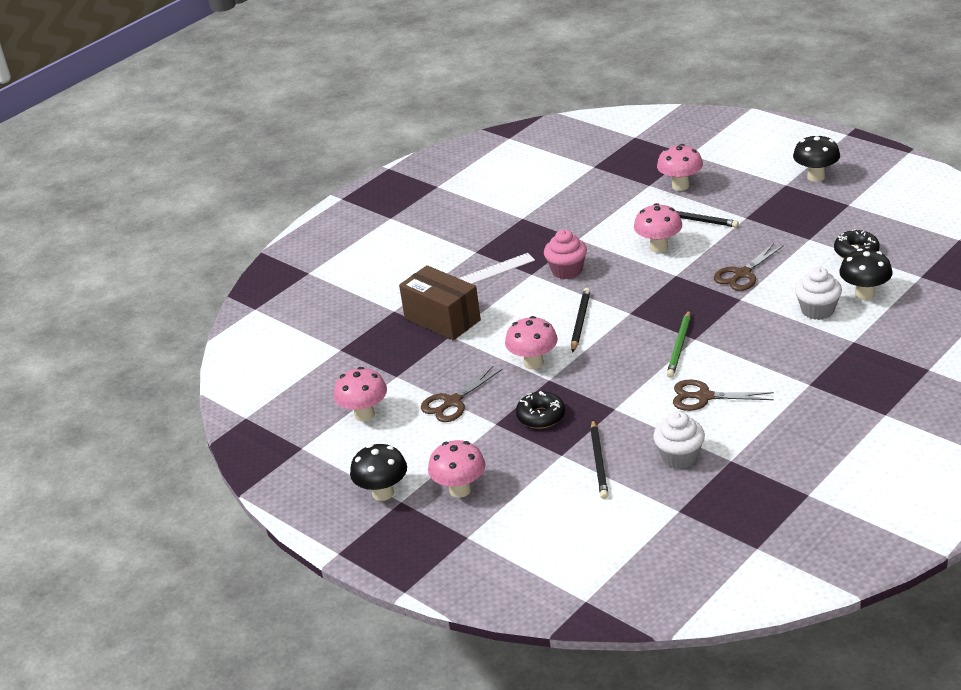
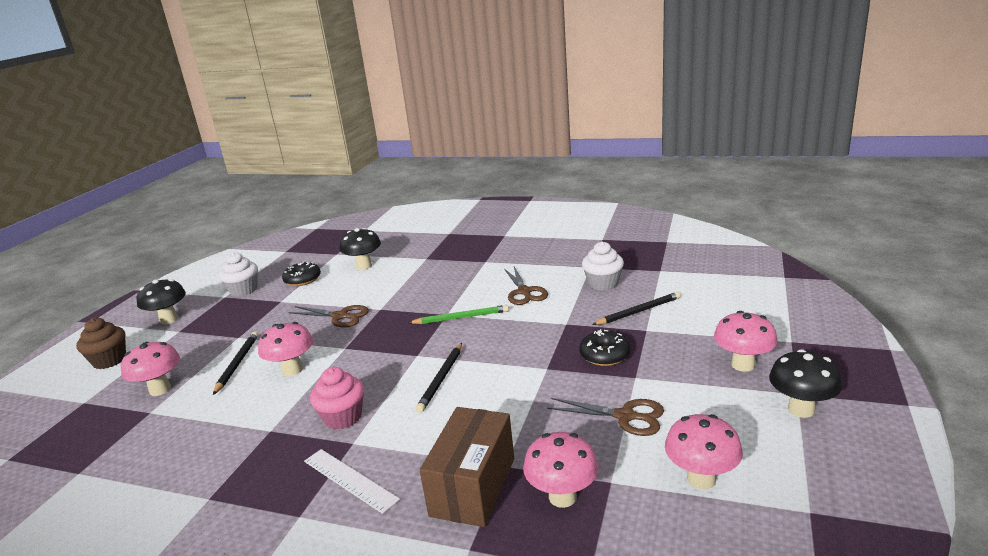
camera: 115 degrees left, 10 degrees down
(533, 363) = (526, 385): pink mushroom -> pink mushroom (562, 497)
(580, 322) = (441, 379): black pencil -> black pencil turned 60 degrees counterclockwise
(754, 156) = (109, 360): none -> brown cupcake
(817, 310) = (389, 277): white cupcake -> white cupcake (243, 290)

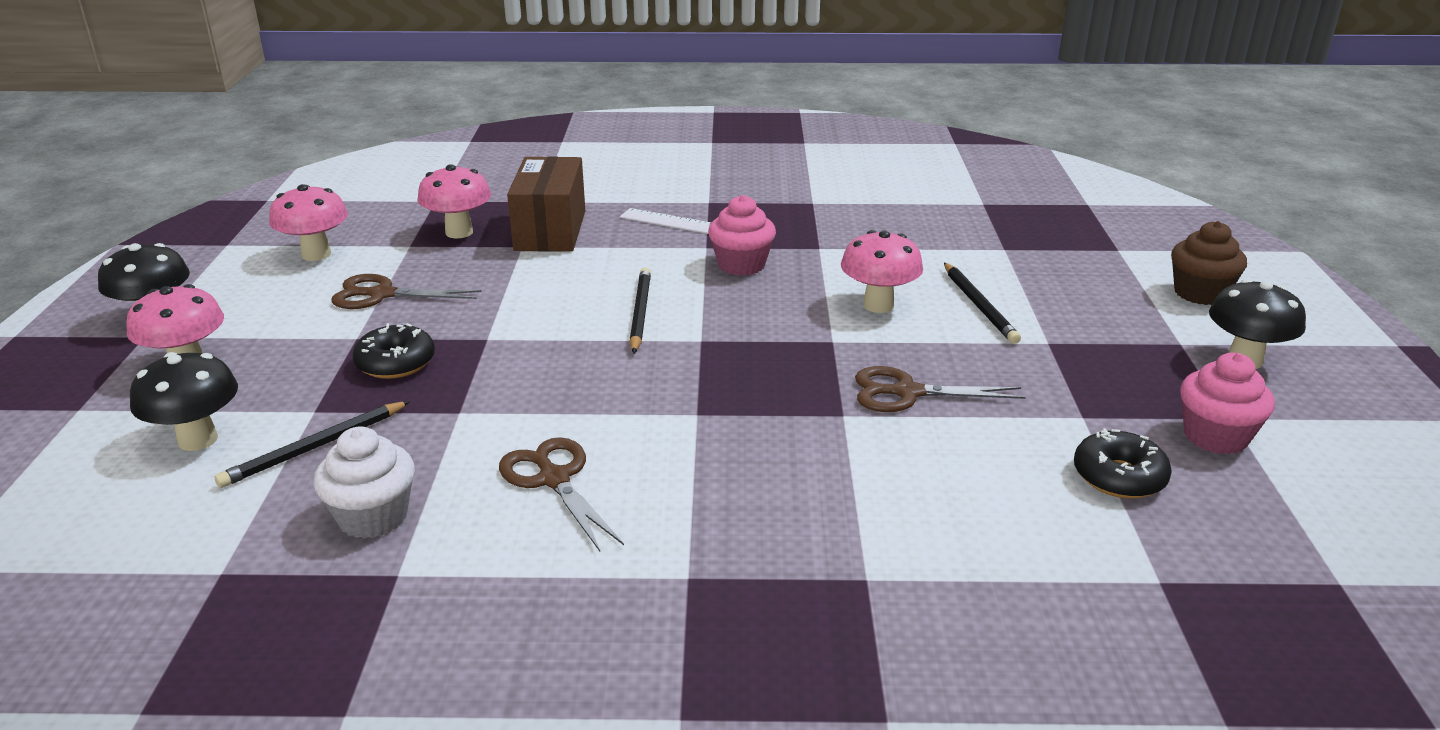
camera: 160 degrees right, 5 degrees up
(160, 389) = (1038, 269): pink mushroom -> none
(243, 290) = (1215, 436): white cupcake -> pink cupcake
(364, 266) = (1015, 535): black mushroom -> black mushroom (198, 440)
(461, 318) = (664, 408): green pencil -> none

